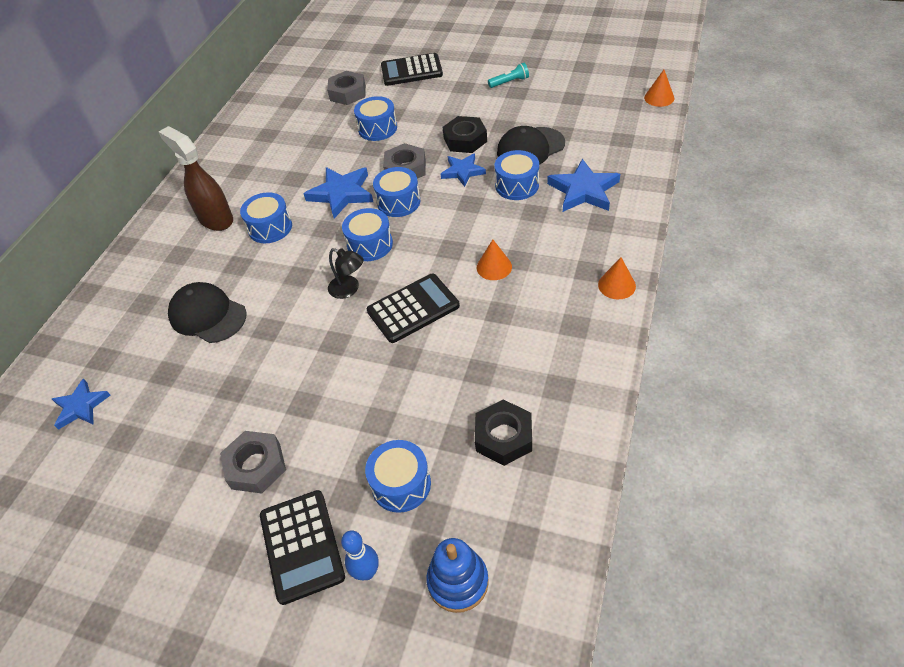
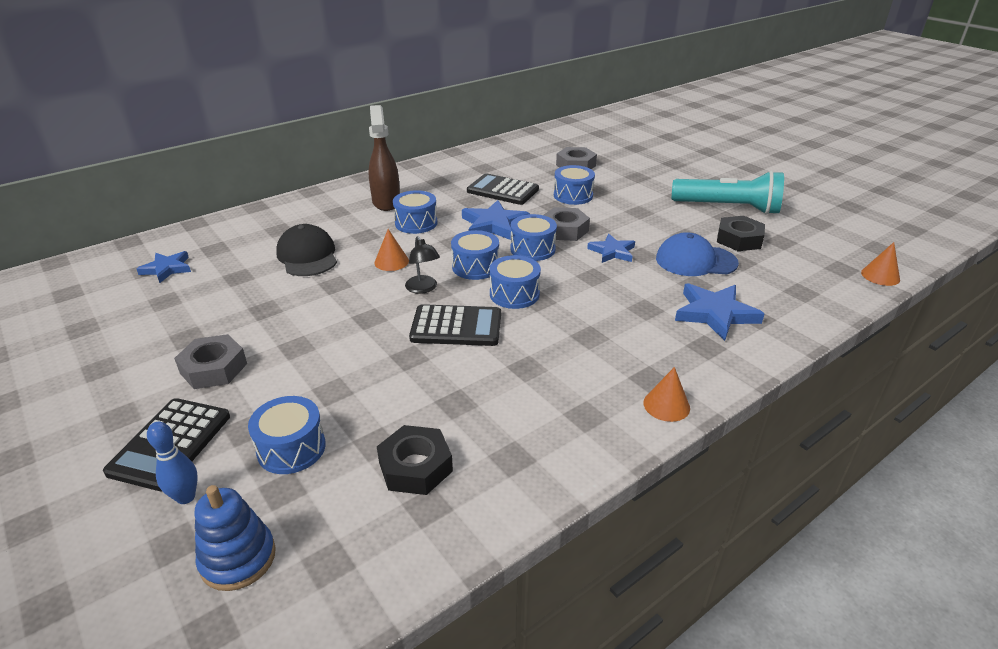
camera: 30 degrees right, 15 degrees down
(411, 70) = (645, 170): black calculator -> black calculator (502, 190)
(465, 140) = (640, 231): black nut -> black nut (739, 239)
(494, 267) = (561, 331): orange cone -> orange cone (391, 261)
(509, 82) = (728, 208): turquoise flashlight -> turquoise flashlight, size x2.37
(517, 185) = (651, 282): blue drum -> blue drum (514, 294)
(530, 148) = (695, 261): black cap -> blue cap

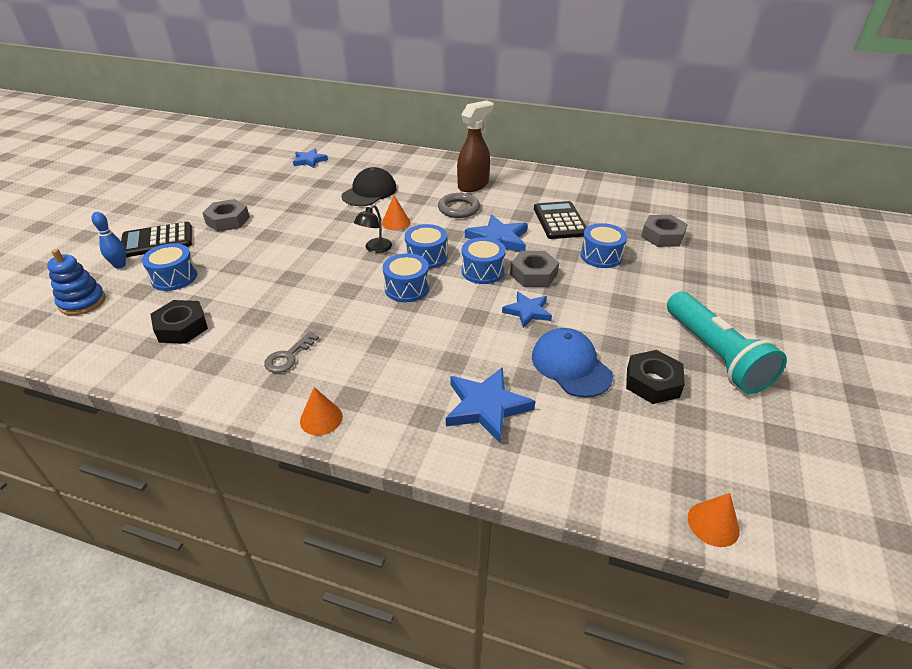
camera: 55 degrees right, 5 degrees up
(416, 223) = (458, 208): blue drum -> grey ring
(456, 326) = (340, 281): black calculator -> none
(553, 398) = (288, 356): none -> grey key

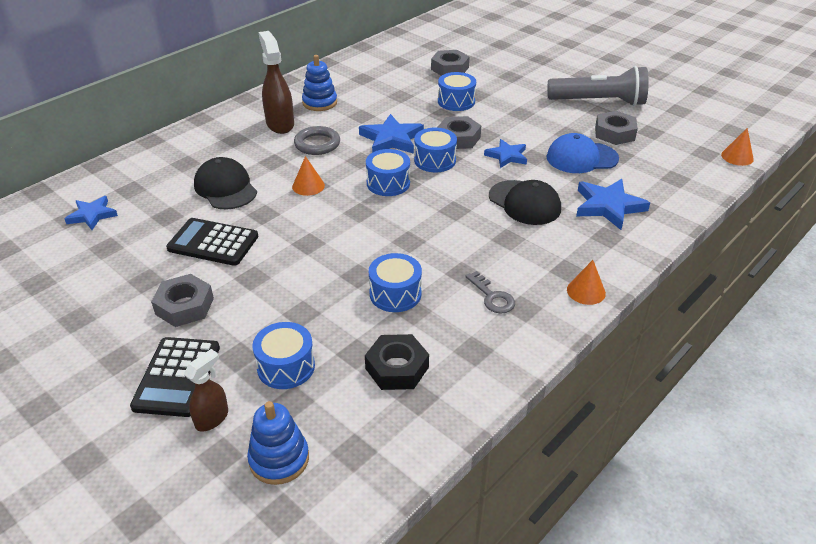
camera: 65 degrees left, 0 degrees up
(120, 265) = (212, 418): blue bowling pin -> brown spray bottle
(375, 248) = (347, 209): black lamp -> none
(407, 288) = (431, 206): blue drum -> blue drum (395, 294)
(450, 342) = (524, 203): none -> black cap
(523, 191) = (320, 102): none -> blue stacking toy
(560, 221) = (388, 102): black calculator -> black calculator (213, 243)
(652, 382) = (614, 133): black nut -> grey nut
(715, 355) = (599, 102): turquoise flashlight -> grey flashlight

